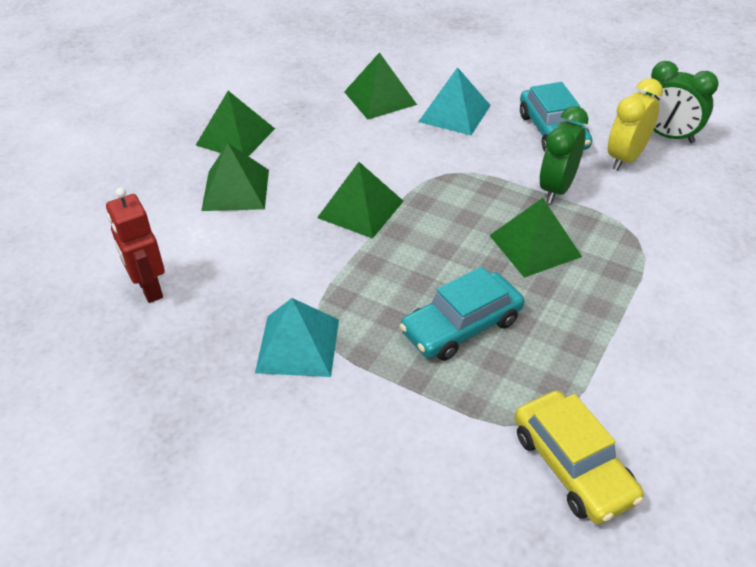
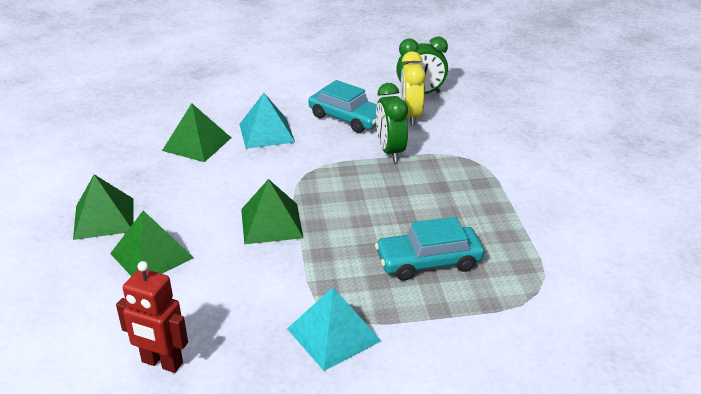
camera: 40 degrees left, 10 degrees down
(461, 326) = (428, 261): turquoise car -> turquoise car turned 60 degrees clockwise
(535, 245) = (416, 191): green pyramid -> none
(573, 466) = (584, 303): yellow car -> none

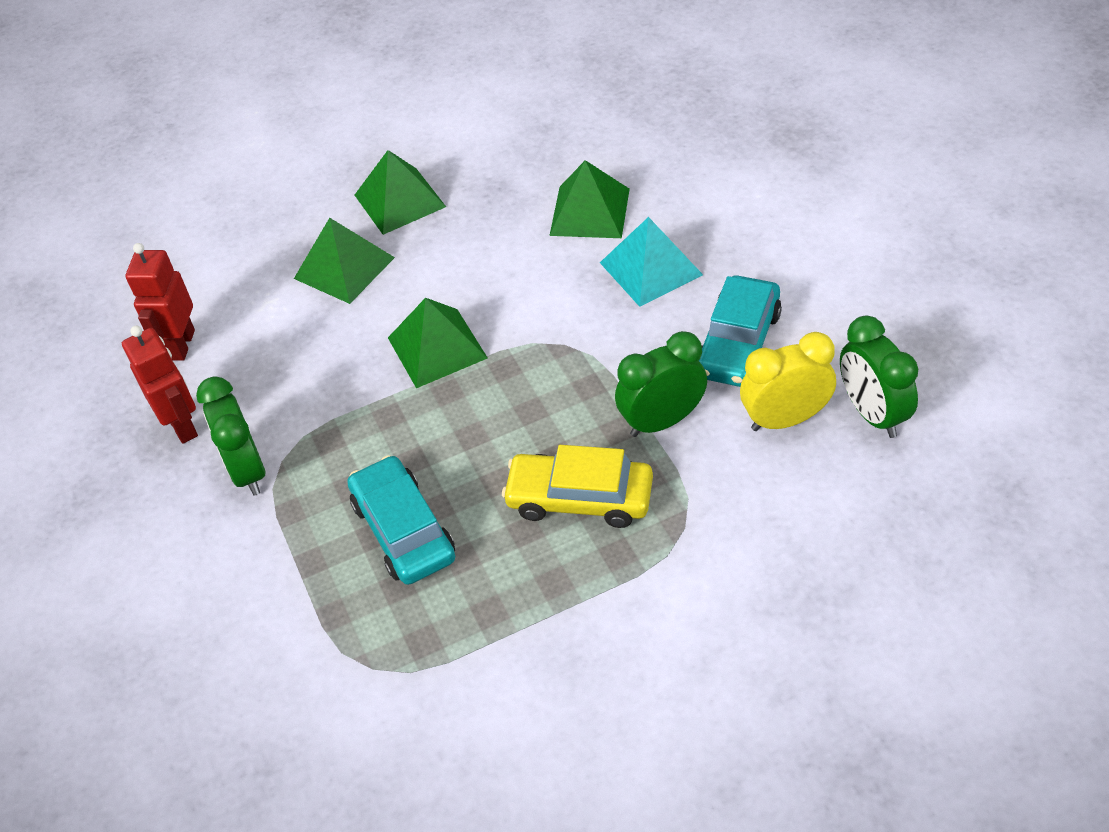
camera: 80 degrees right, 15 degrees up
(261, 370) = (183, 426): none -> red robot
(334, 334) = (247, 471): turquoise pyramid -> green clock
(434, 188) = (580, 498): none -> yellow car

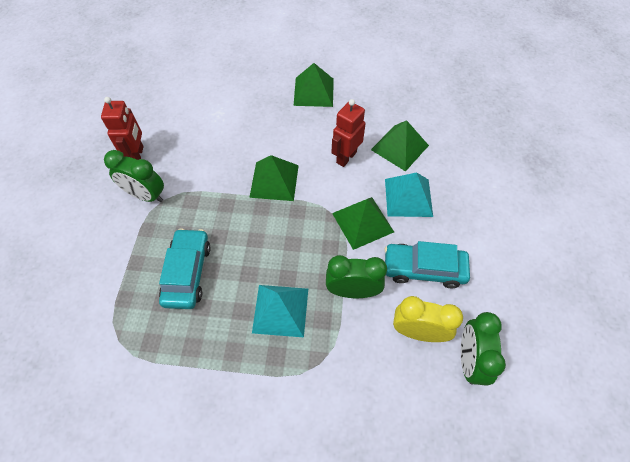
camera: 25 degrees right, 10 degrees up
(181, 345) = (167, 113): red robot -> red robot (346, 157)
(247, 471) = (146, 195): green clock -> green clock turned 75 degrees counterclockwise
(344, 267) = (264, 113): green pyramid -> green pyramid (362, 222)
(580, 498) = (280, 310): yellow car -> turquoise pyramid
(738, 343) = (424, 269): turquoise car -> turquoise car turned 45 degrees clockwise

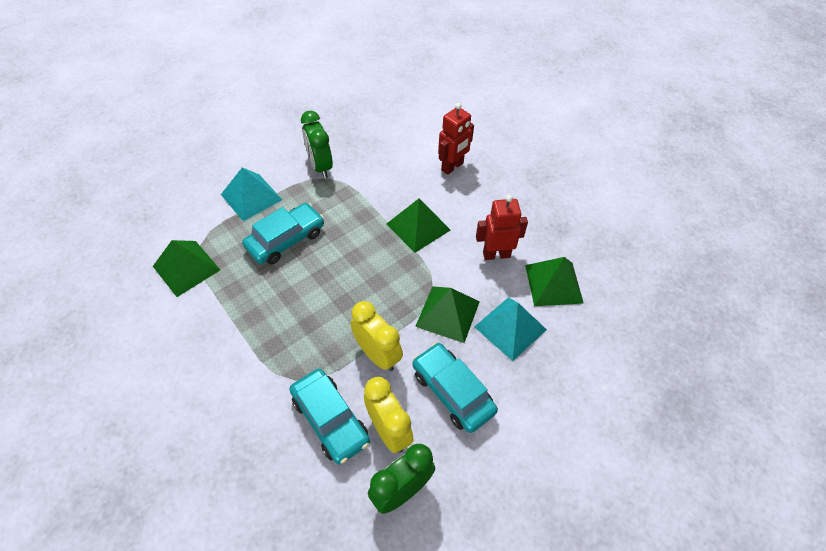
camera: 45 degrees right, 5 degrees down
(137, 155) = (346, 134): red robot -> red robot (452, 167)
(280, 310) = (313, 319): turquoise pyramid -> turquoise pyramid (251, 197)
(314, 92) = (533, 184): green pyramid -> green pyramid (186, 268)
(352, 291) = (377, 354): green clock -> yellow clock
(376, 364) = (330, 420): none -> turquoise car

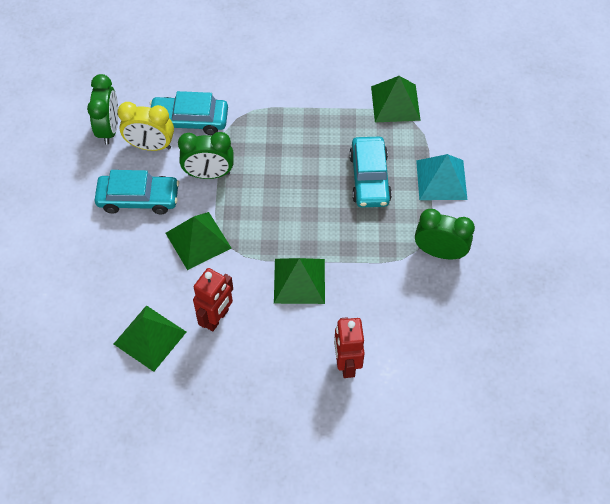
camera: 130 degrees right, 5 degrees up
(377, 354) = (209, 174): yellow clock -> green clock
(510, 328) = (146, 272): turquoise pyramid -> none

